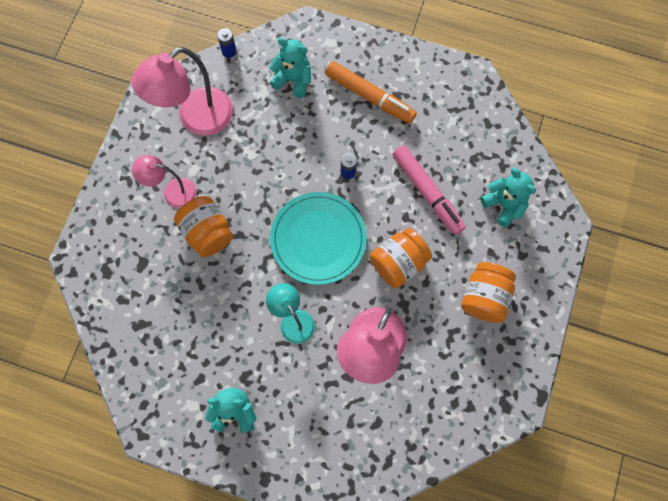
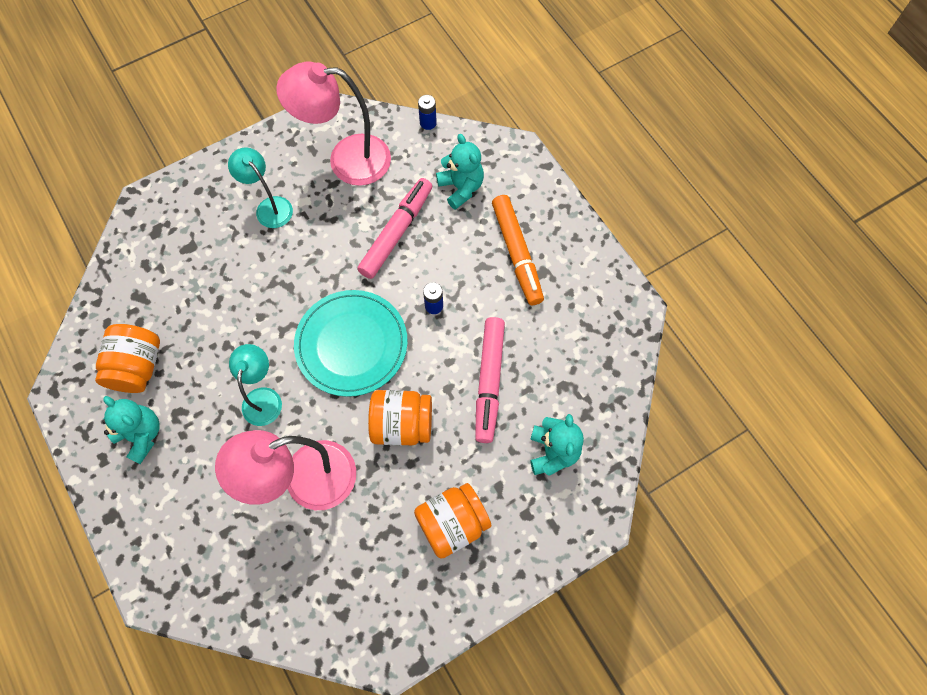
camera: 40 degrees right, 5 degrees down
(173, 192) = (269, 207): pink lamp -> turquoise lamp
(207, 233) = (265, 263): orange jar -> orange jar (137, 367)
(278, 142) = (396, 232): none -> pink marker

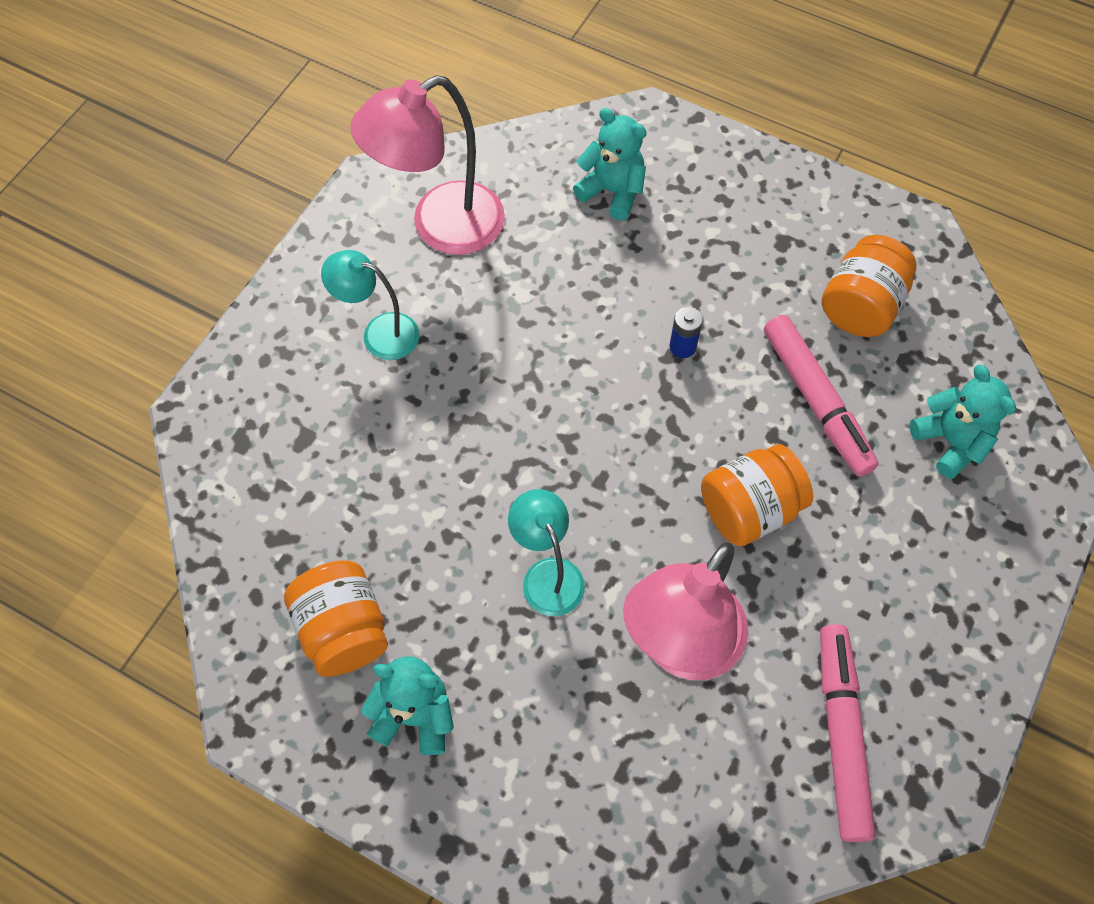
camera: 30 degrees left, 5 degrees down
(351, 344) = (614, 447): turquoise plate -> none
(396, 232) = (570, 283): pink marker -> pink marker (841, 734)
(428, 123) = (514, 134): blue battery -> none
(452, 523) = (898, 593): orange jar -> orange jar (860, 306)
(517, 254) = (737, 235): orange marker -> none

